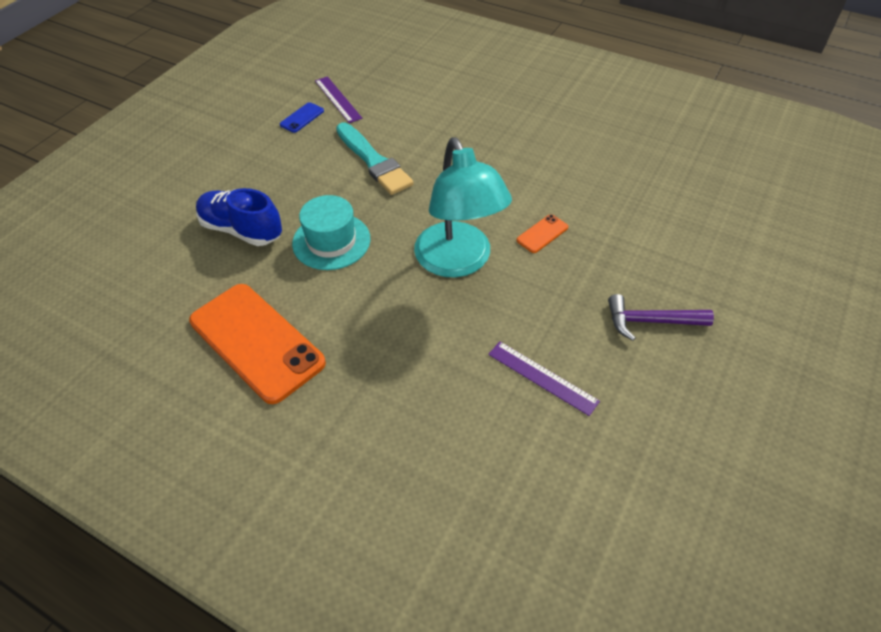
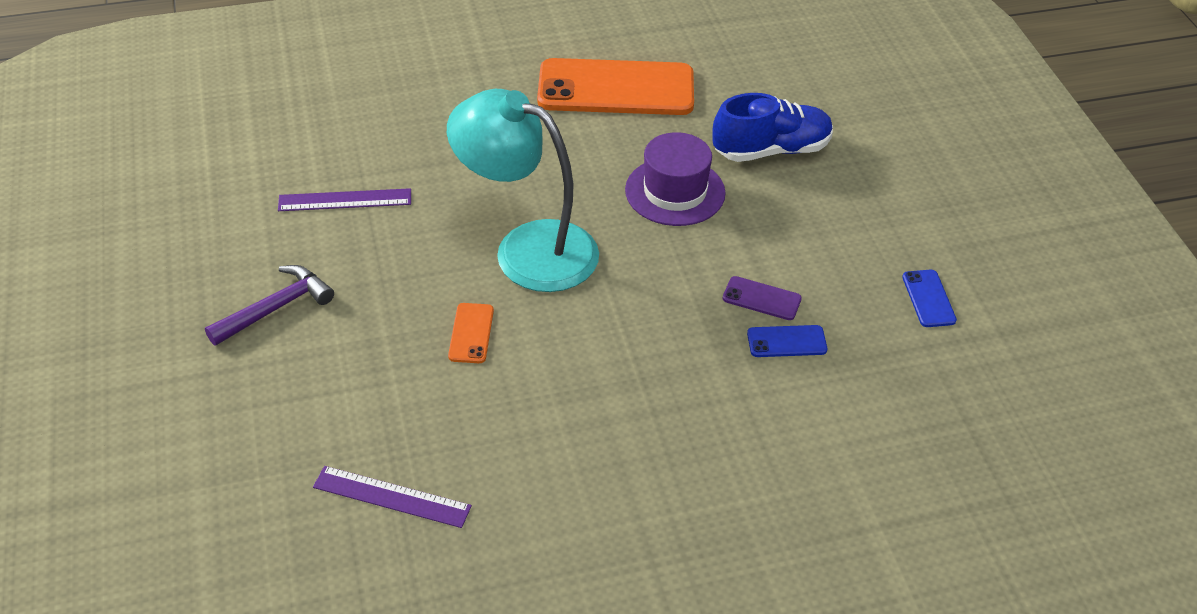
camera: 135 degrees right, 5 degrees down
(331, 241) = (675, 191): turquoise hat -> purple hat
(337, 99) = (936, 354): purple ruler -> purple ruler (392, 496)
(373, 161) = (761, 299): turquoise brush -> purple phone
(391, 139) = (786, 342): none -> blue phone

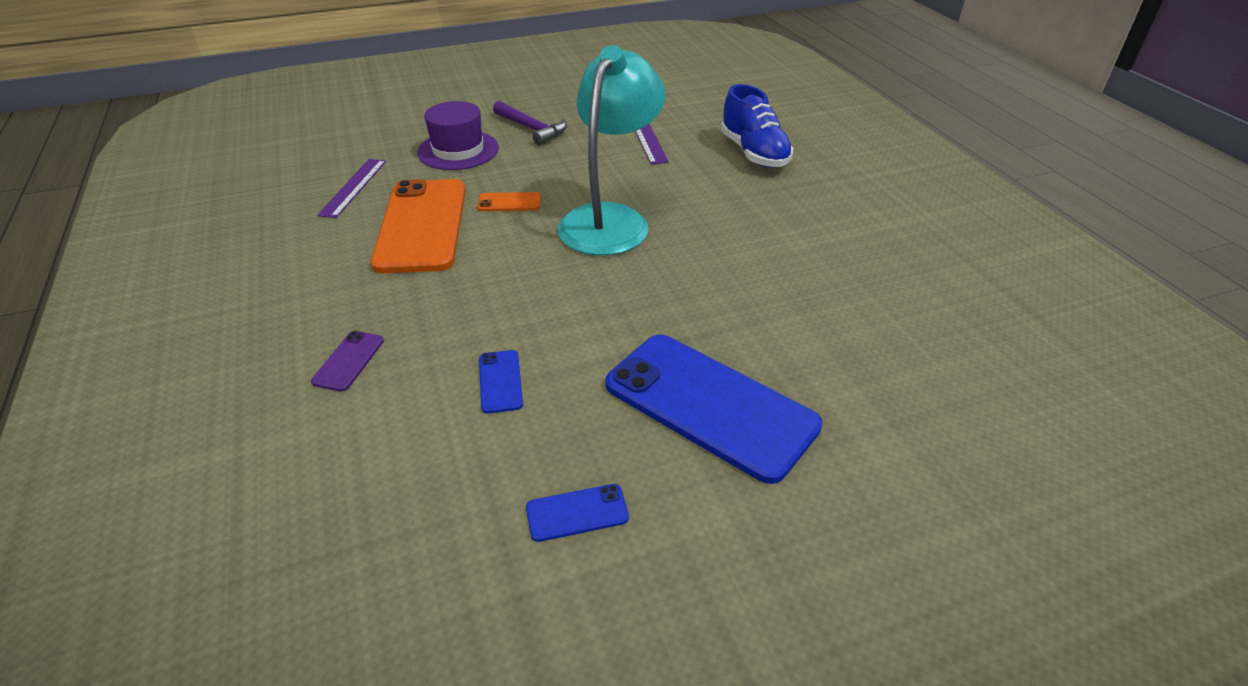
camera: 85 degrees right, 5 degrees down
(616, 89) = (859, 251): orange phone -> orange phone (422, 225)
(675, 191) = (712, 296): purple hat -> purple hat (458, 150)
(761, 299) = (563, 362): purple phone -> purple phone (349, 361)
(771, 150) = (811, 365): blue shoe -> blue shoe (754, 153)
(816, 214) = (710, 405): none -> blue phone

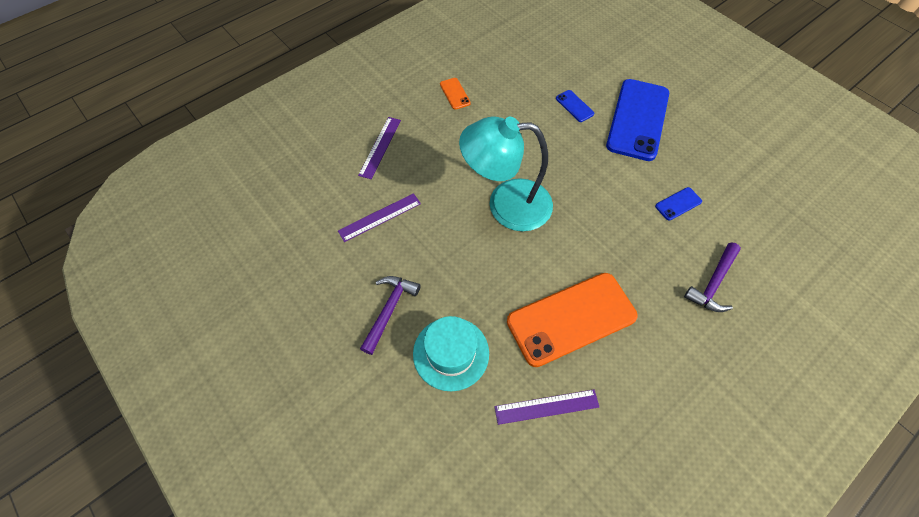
camera: 110 degrees left, 20 degrees up
(349, 361) = (713, 283): purple phone -> purple hammer
(458, 150) = (451, 353): purple hat -> turquoise hat
(509, 202) = (514, 274): orange phone -> orange phone (455, 93)
(577, 513) = (725, 147): blue phone -> blue phone (574, 106)
(754, 153) = (380, 147): blue shoe -> purple ruler

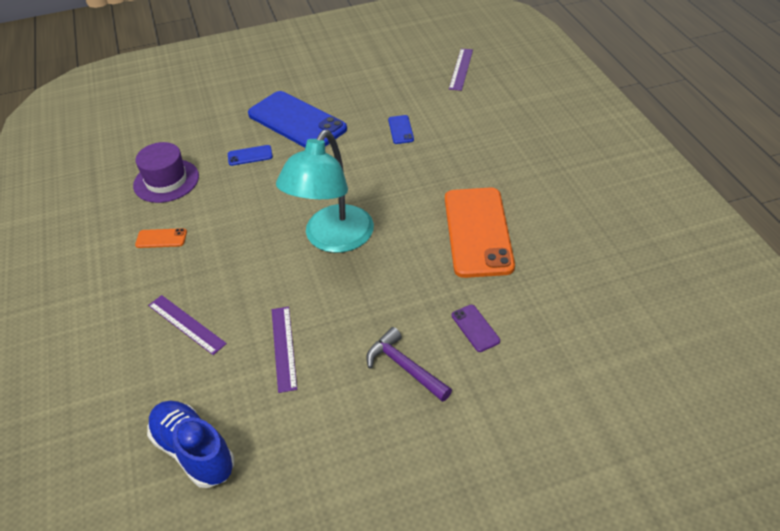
camera: 65 degrees left, 15 degrees down
(275, 201) = (194, 451): none -> blue shoe
(451, 353) = (475, 328): turquoise hat -> purple phone
(516, 67) = (166, 181): none -> purple hat
(546, 406) = (553, 274): purple ruler -> purple ruler (461, 69)
(713, 283) = (485, 138): purple hammer -> none

